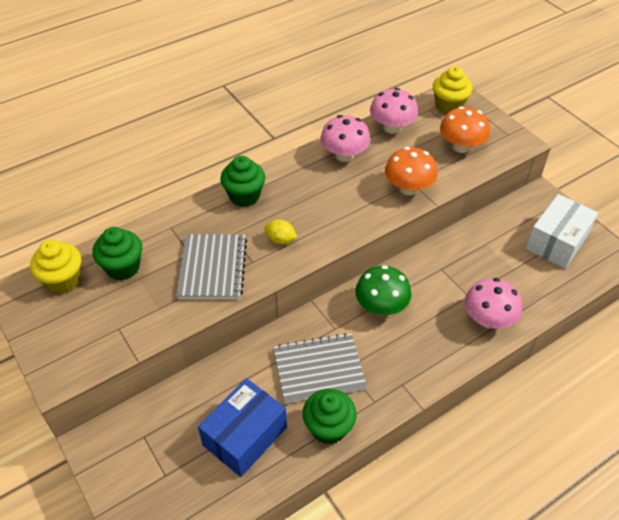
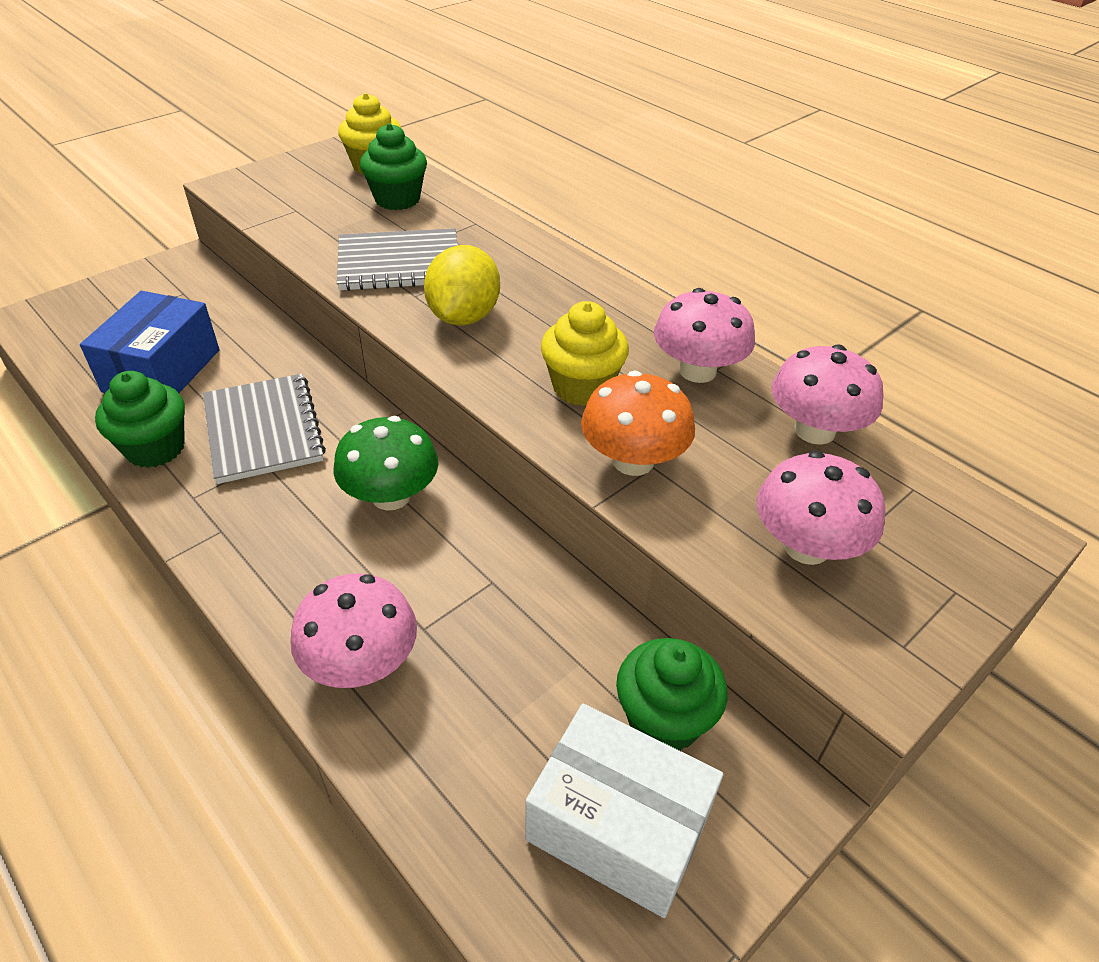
camera: 80 degrees right, 5 degrees down
(244, 196) = (555, 275): green cupcake -> green cupcake (664, 719)
(245, 436) = (162, 370): blue box -> blue box turned 75 degrees clockwise
(280, 240) = (464, 317): yellow lemon -> yellow lemon, size x1.78
(448, 106) = (950, 523): yellow cupcake -> yellow cupcake (582, 387)
(461, 146) = (806, 546): orange mushroom -> pink mushroom

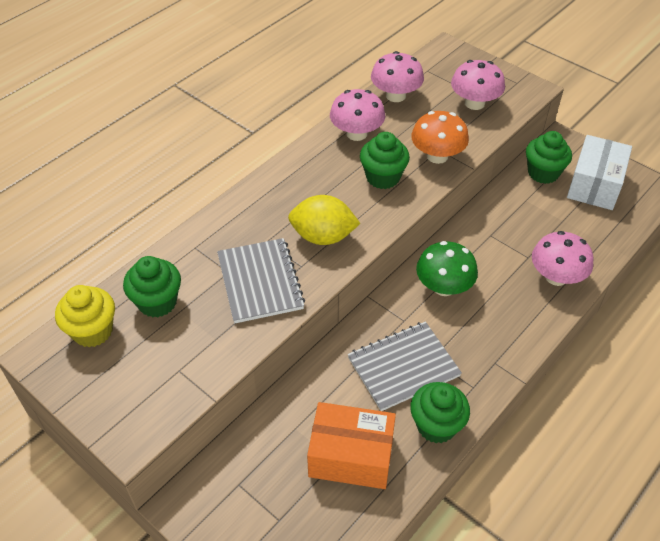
camera: 95 degrees left, 5 degrees up
(162, 370) = (351, 456): blue box -> orange box
(582, 387) = (383, 177): yellow cupcake -> green cupcake

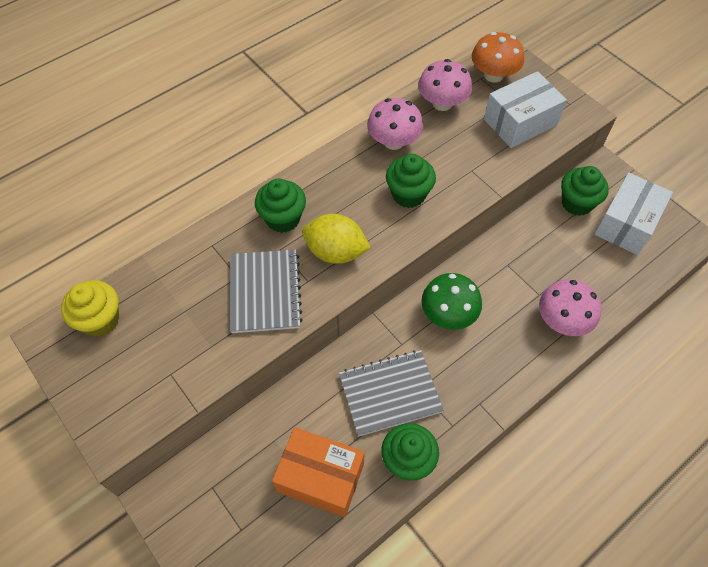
camera: 10 degrees right, 10 degrees up
(157, 302) = (165, 299): green cupcake -> green cupcake (283, 219)
(437, 156) = (468, 177): orange mushroom -> orange mushroom (493, 75)
(474, 103) = (520, 122): pink mushroom -> white box

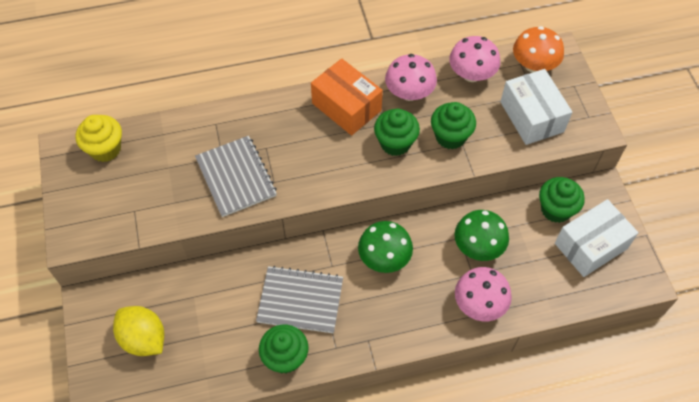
camera: 25 degrees right, 0 degrees up
(265, 292) = (236, 177): grey notebook -> grey notebook turned 45 degrees counterclockwise
(283, 219) = (281, 124): green cupcake -> green cupcake (450, 136)
(320, 477) = (212, 340): orange box -> orange box (346, 107)
(335, 252) = (308, 167): yellow lemon -> yellow lemon (144, 339)
(520, 122) = (532, 117): white box -> white box turned 75 degrees clockwise
(529, 266) = (478, 246): none -> green mushroom

